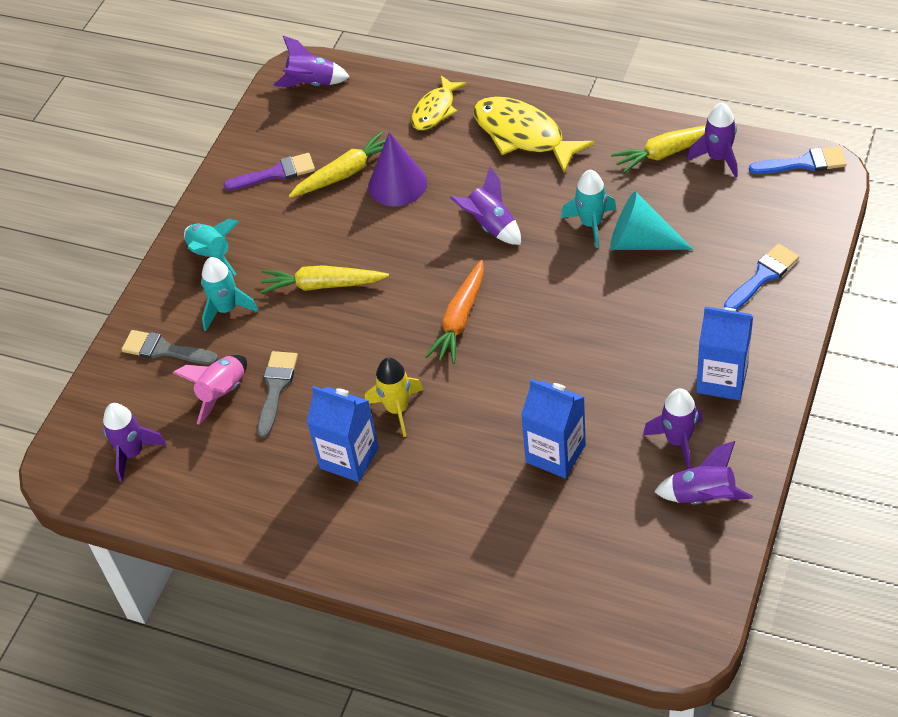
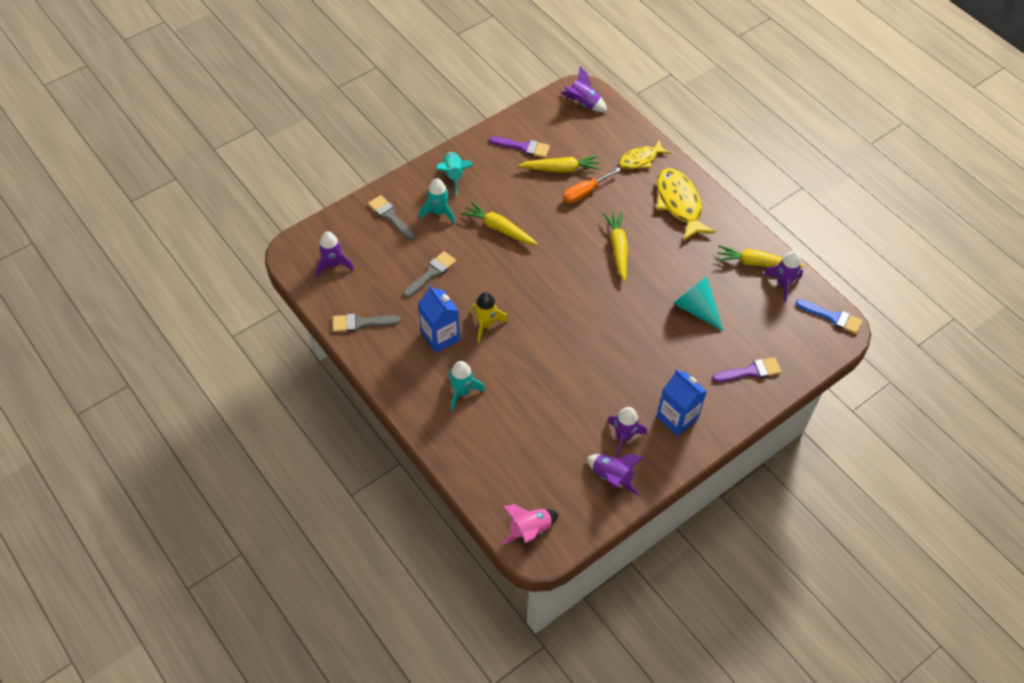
camera: 25 degrees right, 5 degrees up
(223, 393) = (402, 259): pink rocket -> pink rocket (530, 530)
(229, 504) = (361, 323): none -> grey brush
(397, 184) = (585, 192): purple cone -> orange screwdriver
(460, 319) = (558, 293): orange carrot -> none
(491, 226) = (618, 248): purple rocket -> yellow carrot
(555, 453) = (551, 402): blue carton -> none
(591, 224) = (676, 280): turquoise rocket -> turquoise rocket (462, 392)
(763, 276) = (750, 371): blue brush -> purple brush

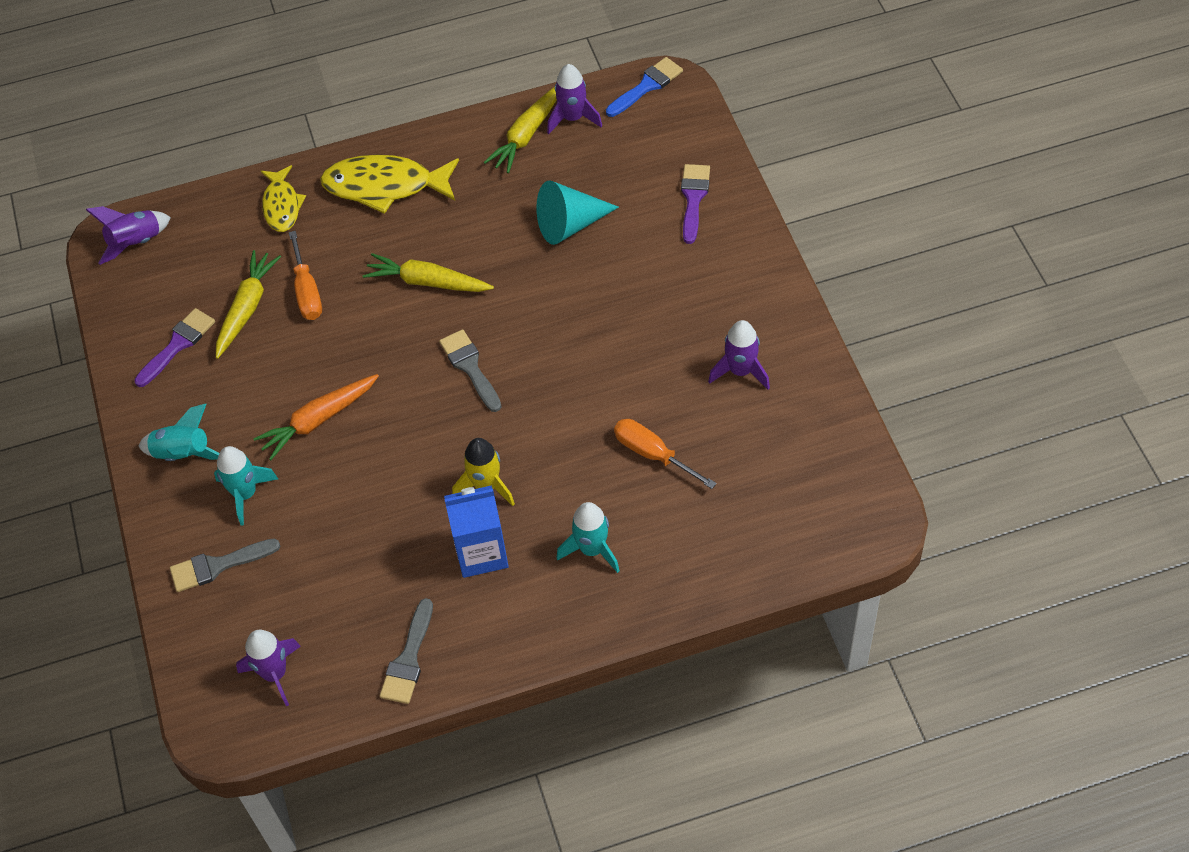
camera: 65 degrees left, 0 degrees up
(431, 273) = (359, 535): grey brush -> grey brush (470, 367)
(499, 228) = (318, 420): yellow carrot -> orange carrot
(530, 530) = (846, 525): pink rocket -> none
(541, 405) = (653, 454): none -> orange screwdriver
(612, 477) = (797, 403): purple rocket -> none
(677, 417) = (732, 301): blue carton -> none

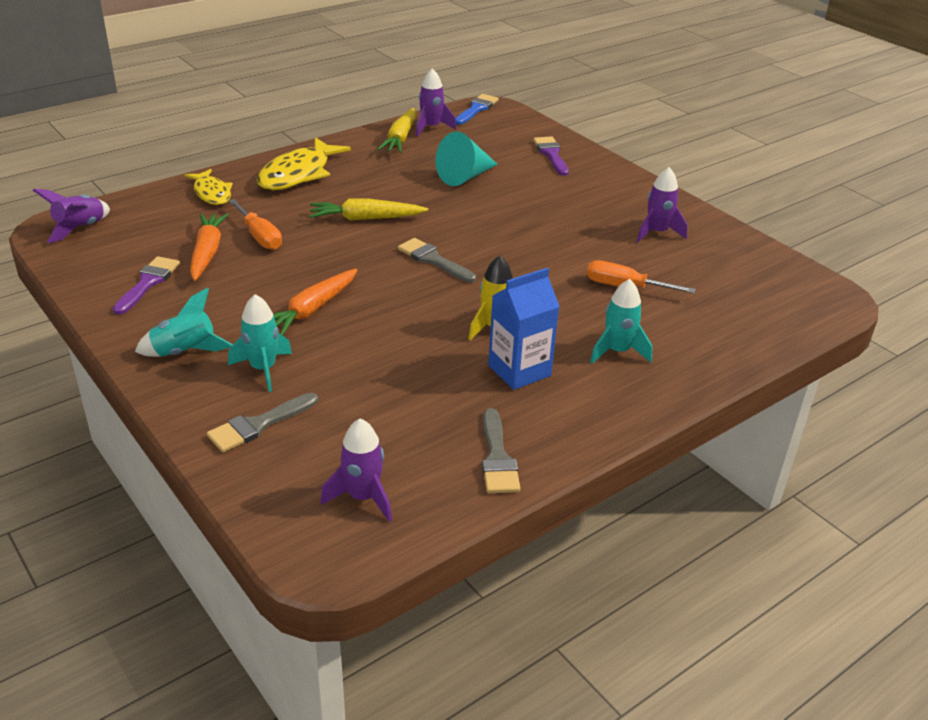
camera: 25 degrees left, 20 degrees down
(247, 308) = (207, 253): yellow carrot -> orange carrot
(385, 186) = (298, 174): yellow fish -> yellow fish turned 45 degrees counterclockwise

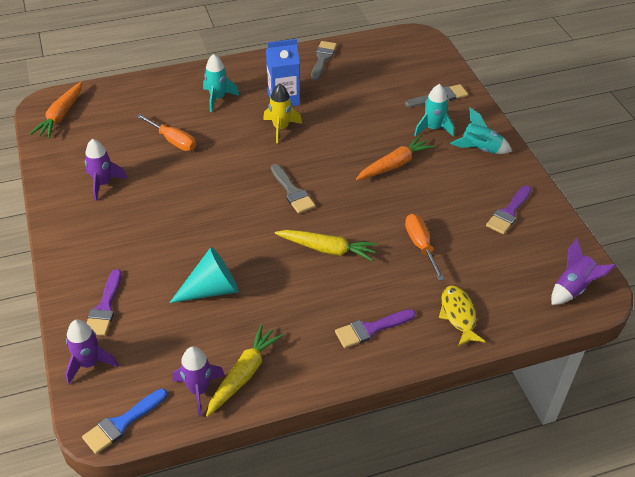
camera: 160 degrees left, 10 degrees up
(207, 253) = (464, 235): orange carrot -> orange carrot (61, 115)
(298, 174) = (371, 329): yellow fish -> purple brush
(363, 497) = (394, 55): purple rocket -> purple rocket (89, 363)

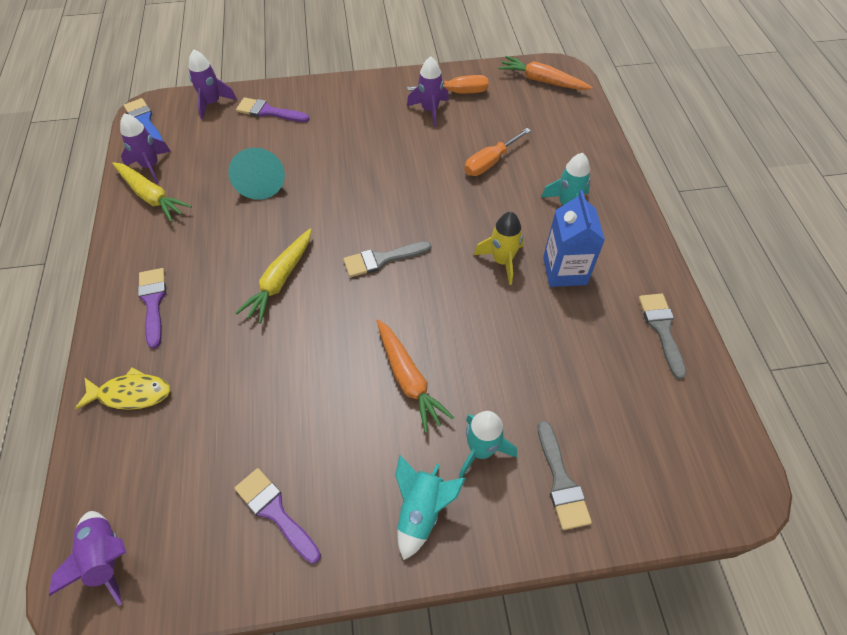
camera: 100 degrees right, 10 degrees up
(322, 59) = (661, 329): grey brush -> grey brush turned 120 degrees counterclockwise
(421, 246) = (252, 378): orange screwdriver -> orange screwdriver (457, 92)

